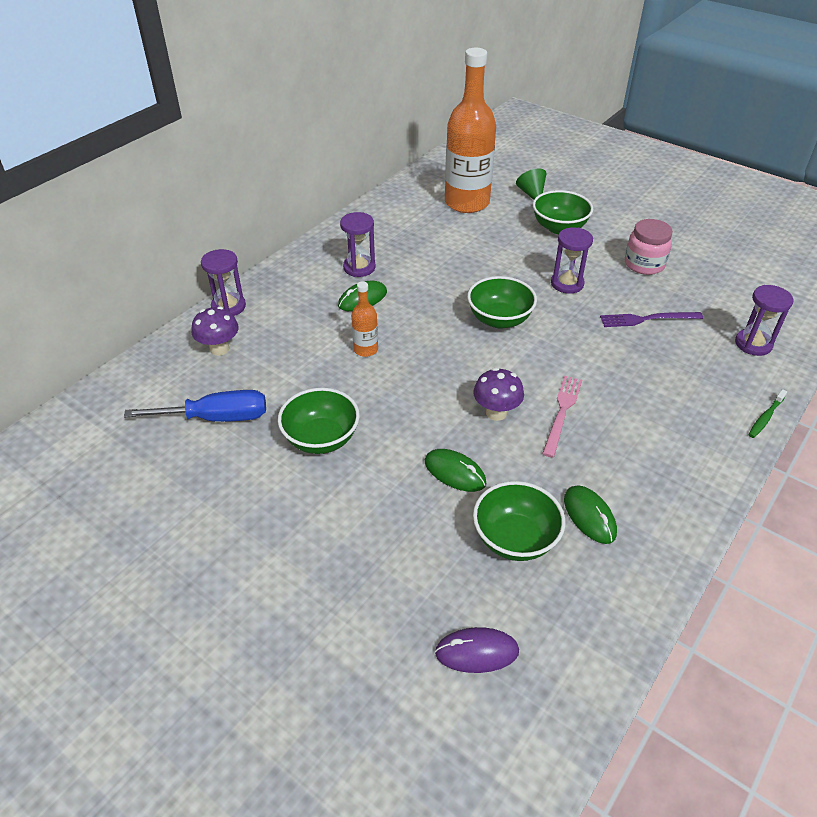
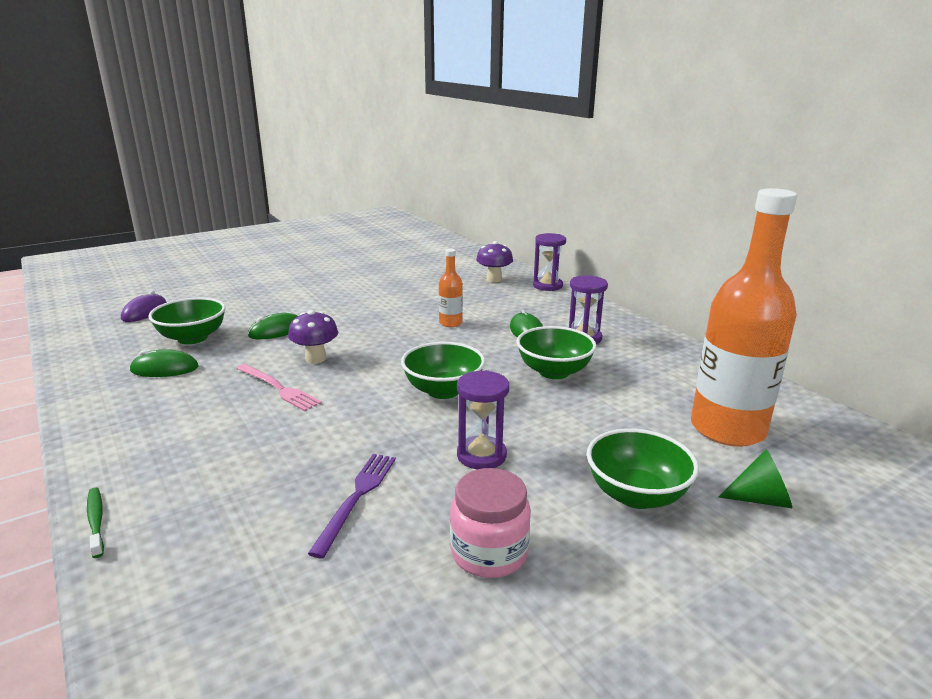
camera: 110 degrees right, 20 degrees down
(217, 418) = (419, 274): blue screwdriver -> none
(321, 439) = (365, 297): green bowl -> green bowl (554, 372)
(753, 344) = (207, 588): purple hourglass -> none

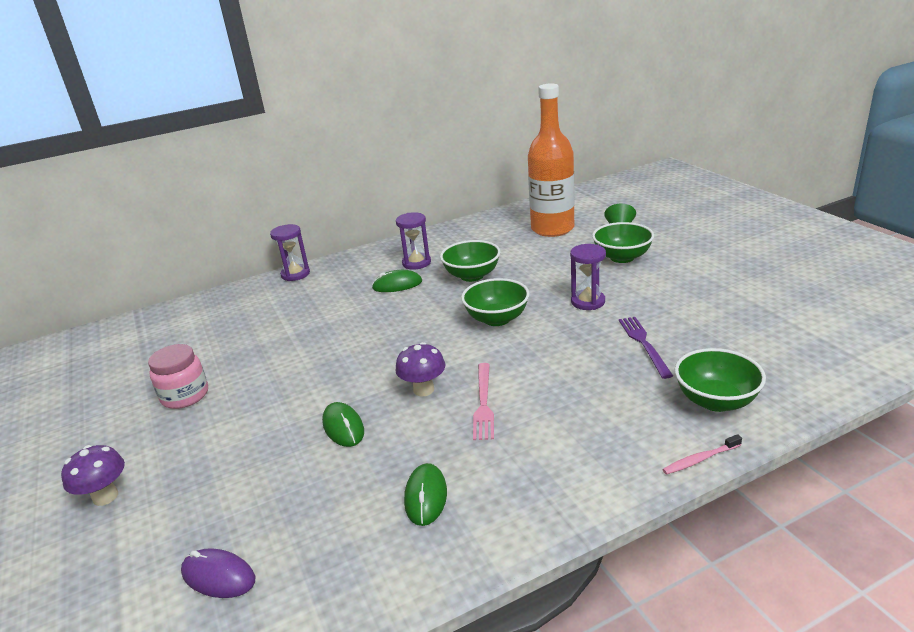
camera: 80 degrees left, 5 degrees up
(96, 521) = (700, 459): green toothbrush -> pink toothbrush
(192, 338) = (341, 495): green bowl -> green bowl (716, 401)
(278, 388) = (483, 403): pink fork -> pink fork turned 135 degrees clockwise
(356, 498) = (644, 344): purple fork -> purple fork turned 60 degrees clockwise
(450, 323) = (364, 320): orange bottle -> none
(489, 553) = (683, 298): pink jar -> pink jar (185, 396)
(494, 279) = (261, 300): purple mushroom -> purple mushroom (105, 496)

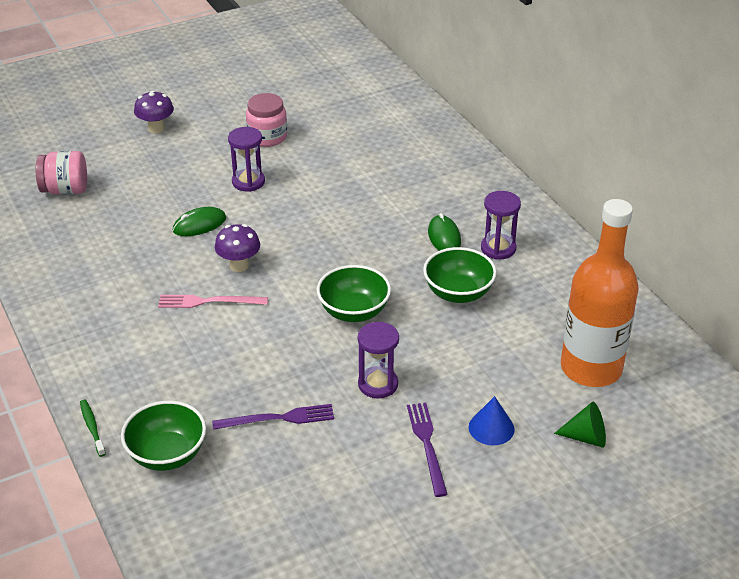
camera: 85 degrees right, 10 degrees up
(218, 576) = (65, 190): purple mouse -> pink jar
(295, 274) = (481, 163): purple hourglass -> purple hourglass (248, 182)
(425, 496) = (104, 272): green mouse -> none
(622, 257) = (491, 428): green bowl -> blue cone
(649, 278) = (427, 445): none -> purple fork
(700, 459) = (92, 427): pink toothbrush -> green toothbrush

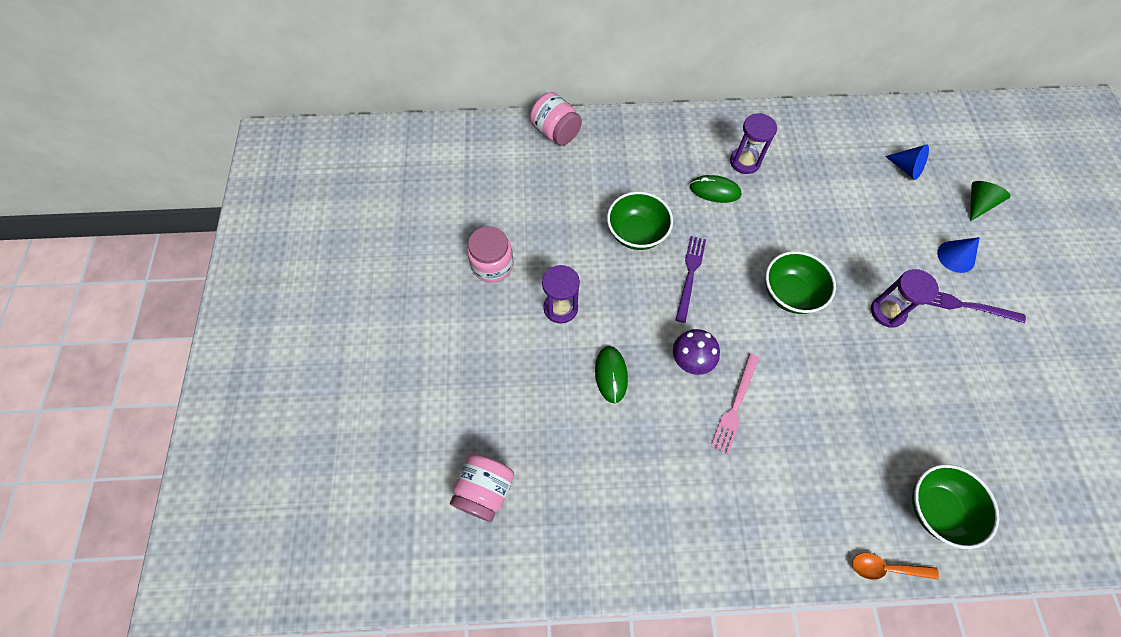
camera: 65 degrees left, 25 degrees up
(92, 427) = (886, 568): green toothbrush -> orange spoon
(156, 129) = (417, 361): purple mushroom -> none
(278, 418) = (911, 401): purple fork -> purple fork (690, 275)
(436, 129) = (556, 132): none -> pink jar
(458, 293) = (792, 211): green bowl -> green bowl (636, 233)
(591, 368) = (906, 168): orange bottle -> blue cone

